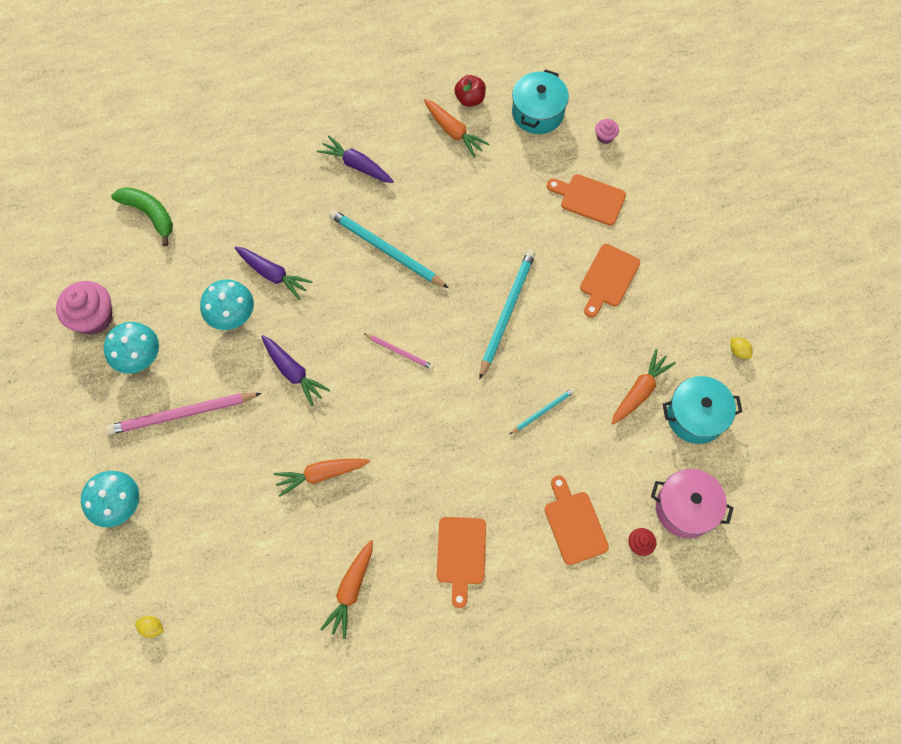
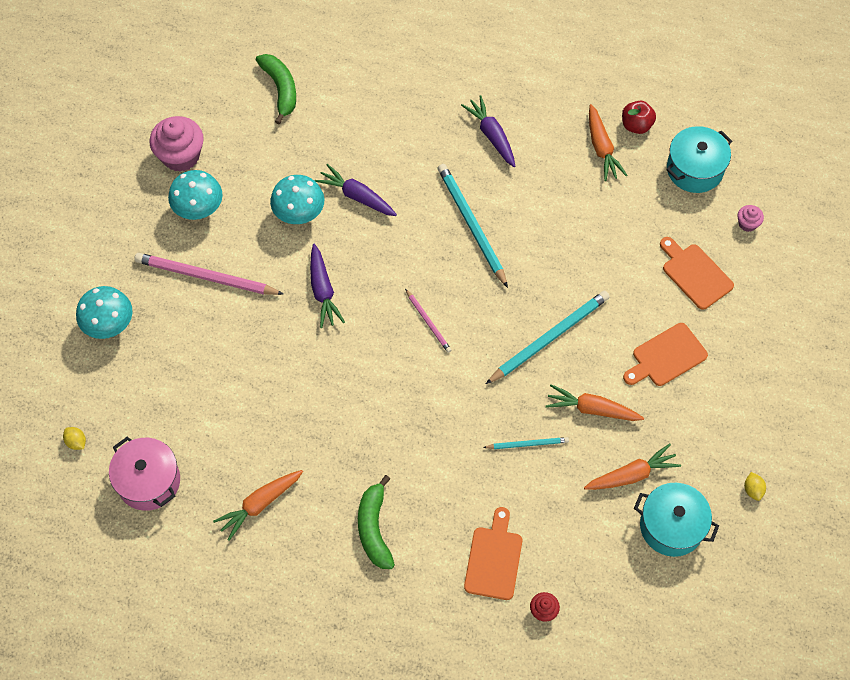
camera: 30 degrees right, 5 degrees down
(273, 274) = (356, 196): purple carrot -> purple carrot turned 150 degrees clockwise
(321, 474) = (293, 392): orange carrot -> orange carrot (591, 409)
(461, 554) = (374, 528): orange cutting board -> green banana
(685, 508) = (607, 603): pink pot -> pink pot (149, 481)

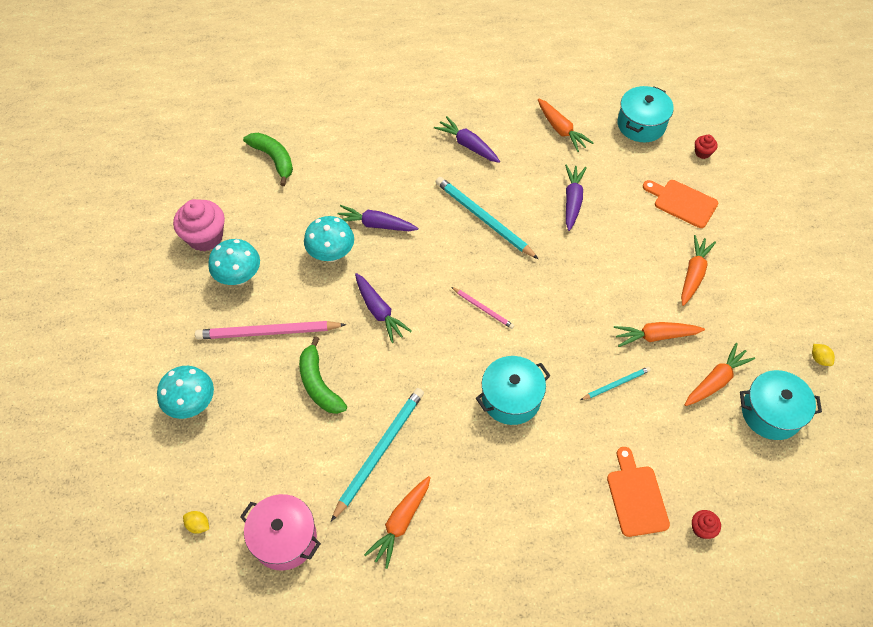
camera: 20 degrees left, 5 degrees down
(374, 528) = (516, 507): green banana -> green banana (319, 384)
(415, 422) = (511, 398): none -> turquoise pot
(549, 338) = (591, 289): turquoise pencil -> turquoise pencil (379, 451)
(575, 234) = (572, 200): none -> purple carrot
(636, 125) = (579, 105): red apple -> none
(666, 356) = (693, 274): orange cutting board -> orange carrot
(747, 224) = (702, 153): pink cupcake -> red cupcake

